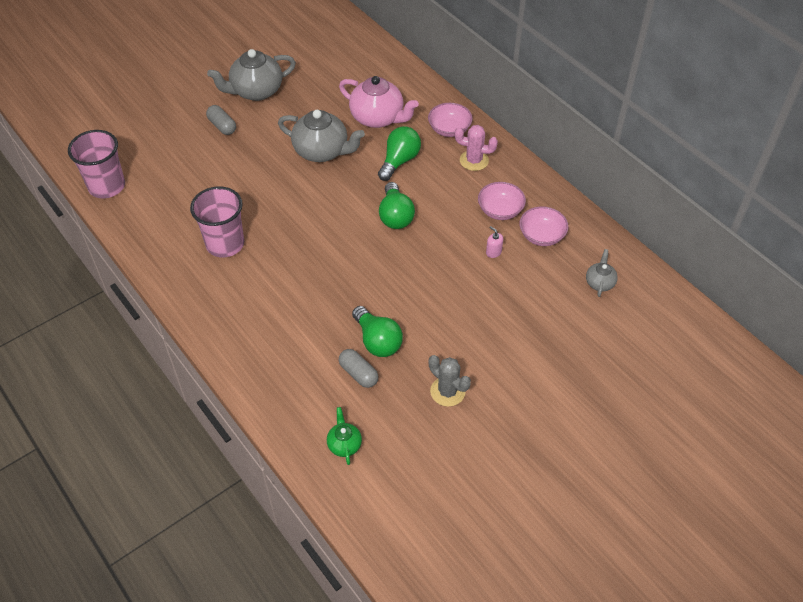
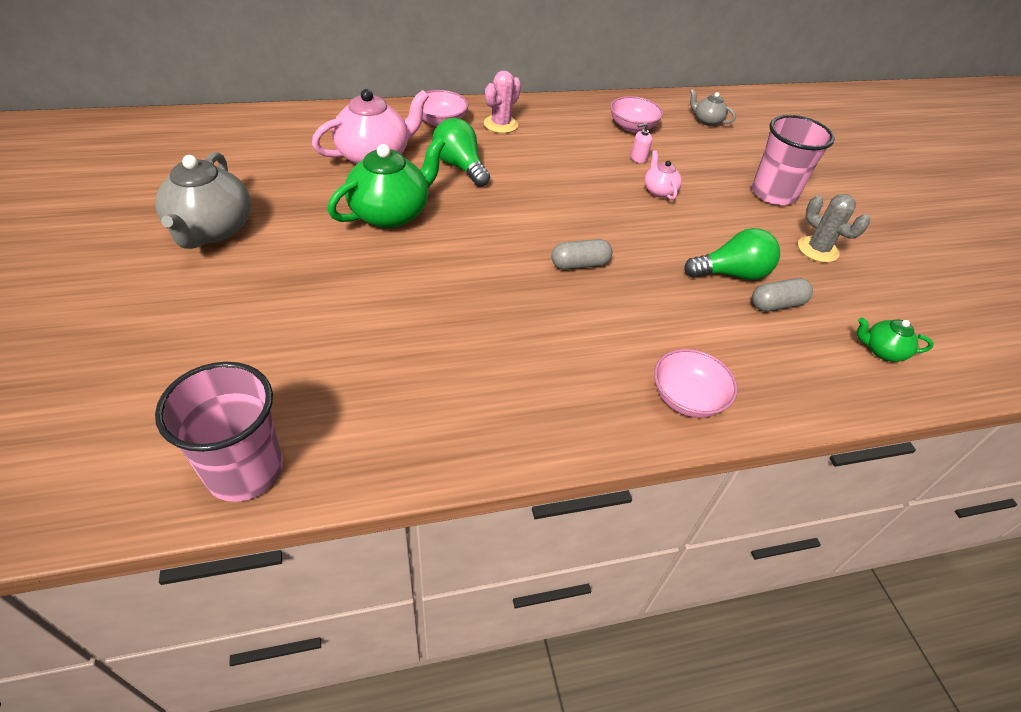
camera: 70 degrees left, 5 degrees down
(222, 126) = (247, 284): grey capsule -> grey capsule (579, 264)
(225, 244) = (494, 355): pink cup -> pink cup (773, 194)
(322, 151) = (390, 213): grey teapot -> green teapot
(395, 216) = (545, 198): green light bulb -> none
(447, 391) = (817, 249): grey cactus -> grey cactus turned 75 degrees clockwise
(455, 276) = (659, 191): none -> pink teapot
(500, 210) = (583, 135): pink bowl -> pink bowl (687, 398)

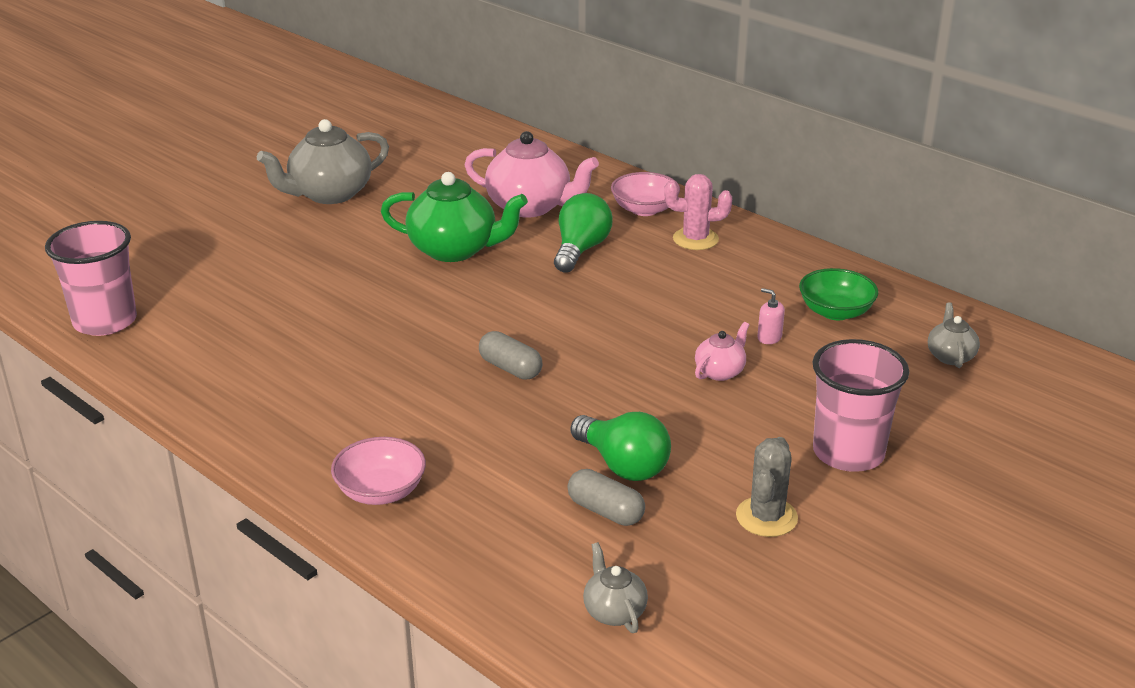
camera: 60 degrees right, 15 degrees down
(632, 127) = (835, 312): pink bowl -> green bowl
(882, 351) = (614, 611): green teapot -> grey teapot

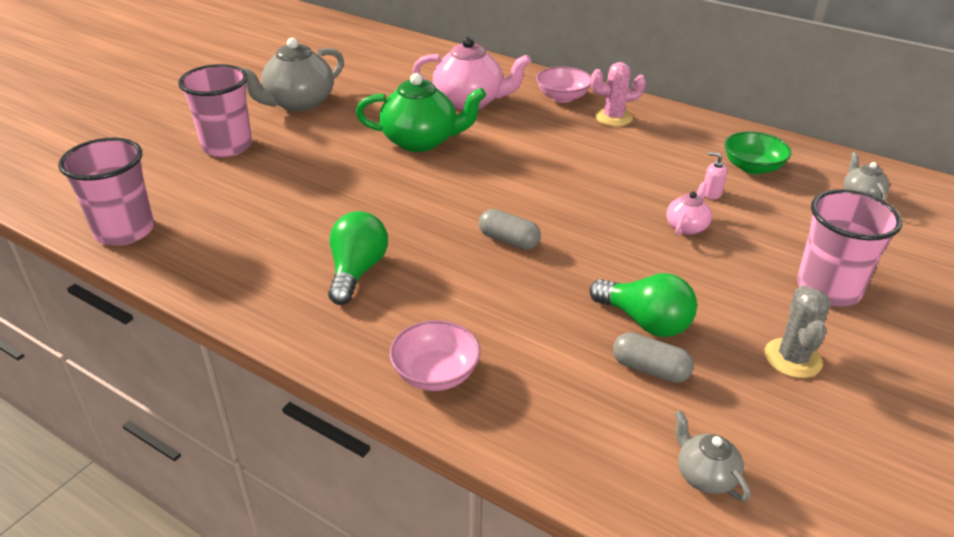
camera: 10 degrees left, 5 degrees up
(235, 238) = (227, 146): none -> pink cup
(580, 250) = (525, 133): green light bulb -> green light bulb (357, 271)

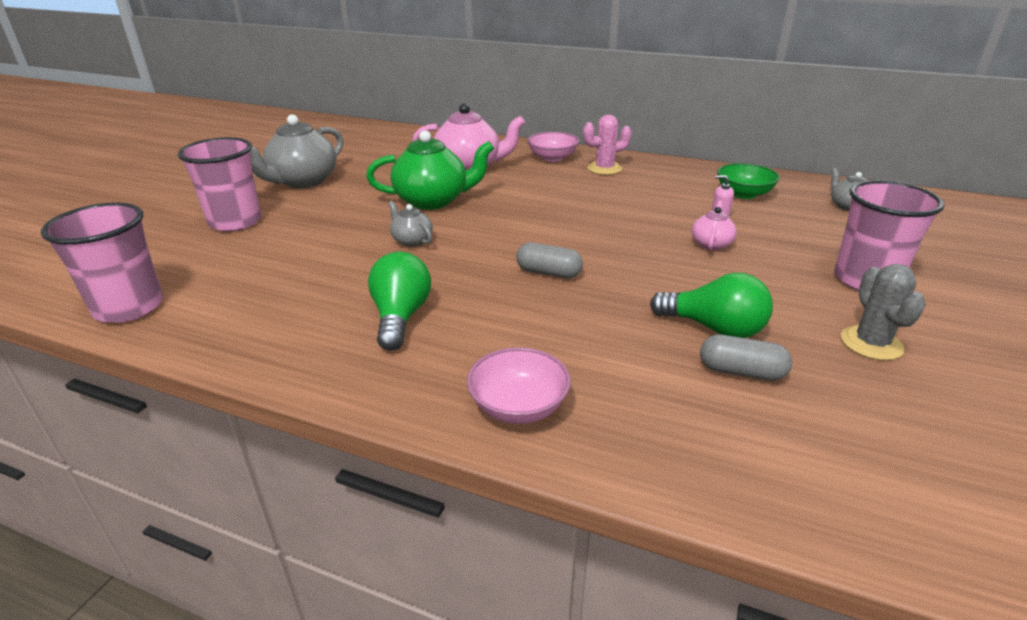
camera: 10 degrees left, 5 degrees down
(705, 475) = (853, 471): grey teapot -> grey teapot (412, 241)

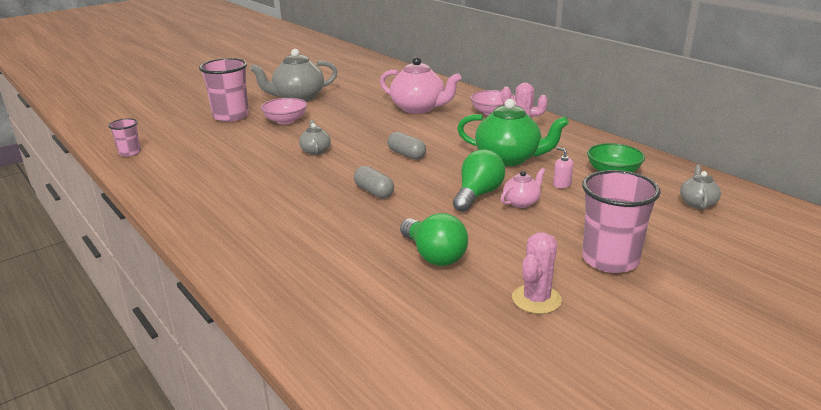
camera: 30 degrees right, 5 degrees down
(129, 307) = (130, 152): pink cup -> pink cup, size x0.53
(400, 317) = (252, 194): green light bulb -> green light bulb (478, 195)
(433, 201) = (362, 127): green teapot -> green teapot (508, 158)
(518, 406) = (253, 259): pink bowl -> pink bowl (285, 121)
(741, 372) = (411, 285): grey capsule -> grey capsule (406, 155)
(871, 343) = (536, 299): grey cactus -> pink cactus

